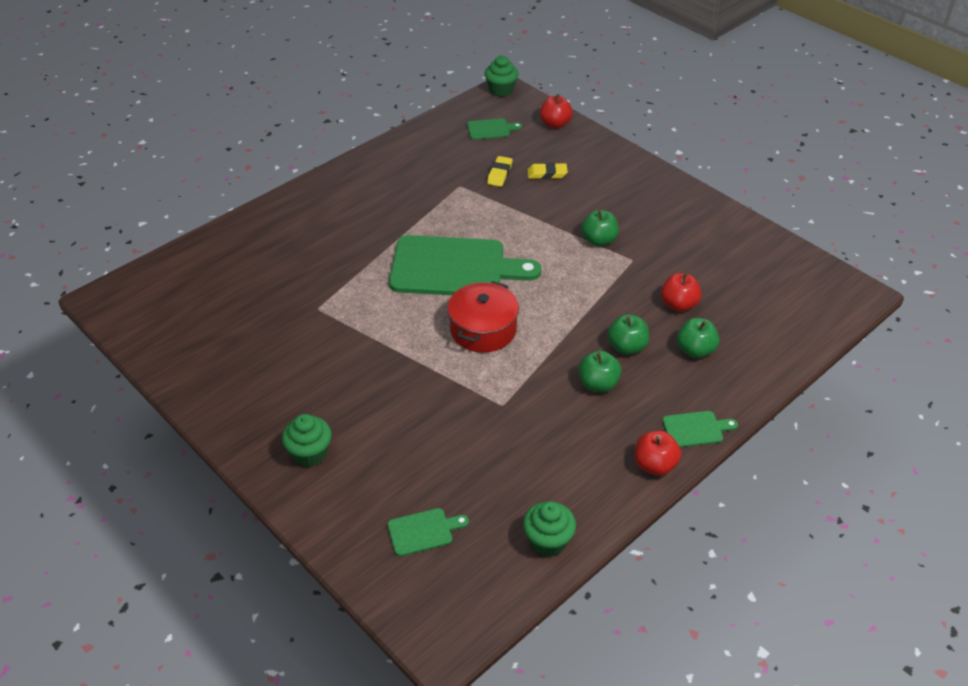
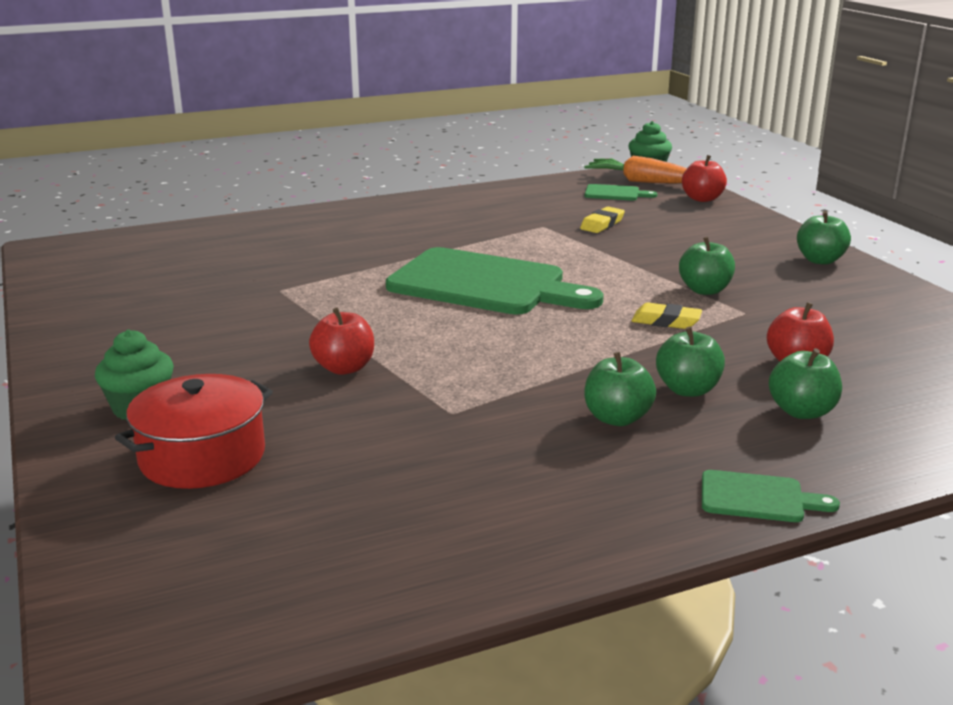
camera: 20 degrees right, 20 degrees down
(423, 531) = (218, 521): green cutting board -> none
(483, 329) = (481, 340): red pot -> red pot (202, 457)
(503, 108) = (642, 182): none -> orange carrot
(547, 174) = (666, 231): yellow eraser -> yellow eraser (666, 321)
(548, 541) = (406, 579): green cupcake -> none
(654, 465) = (659, 526): red apple -> red apple (344, 368)
(658, 188) = (820, 260): none -> green apple

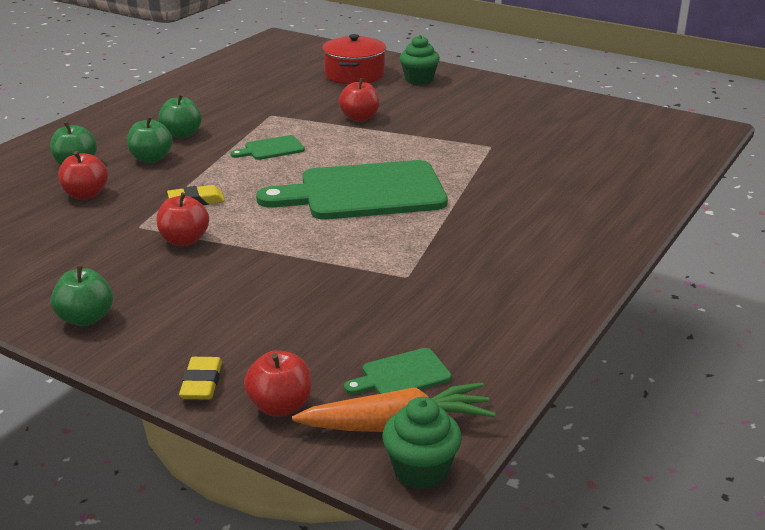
camera: 145 degrees right, 5 degrees up
(602, 224) = (352, 301): yellow eraser -> yellow eraser (201, 383)
(705, 290) = (184, 240): green apple -> red apple
(758, 498) = (90, 122): green cutting board -> green cutting board (271, 149)

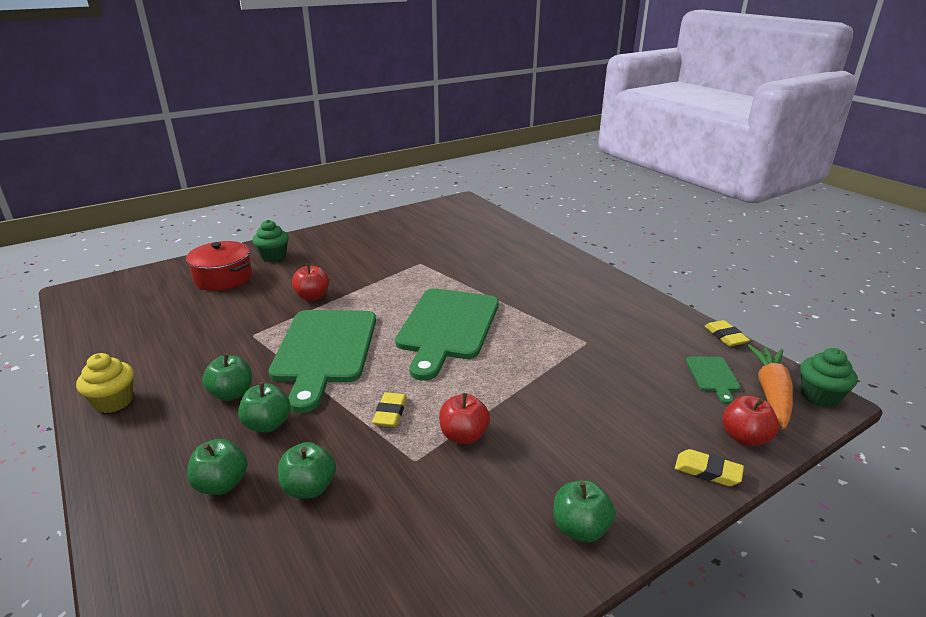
camera: 65 degrees left, 0 degrees up
(86, 195) = (309, 488): red apple -> green apple
(146, 101) = (114, 401): none -> yellow cupcake
(271, 149) = (324, 350): green cutting board -> green cutting board, size x2.35
(520, 379) = (725, 336): none -> yellow eraser

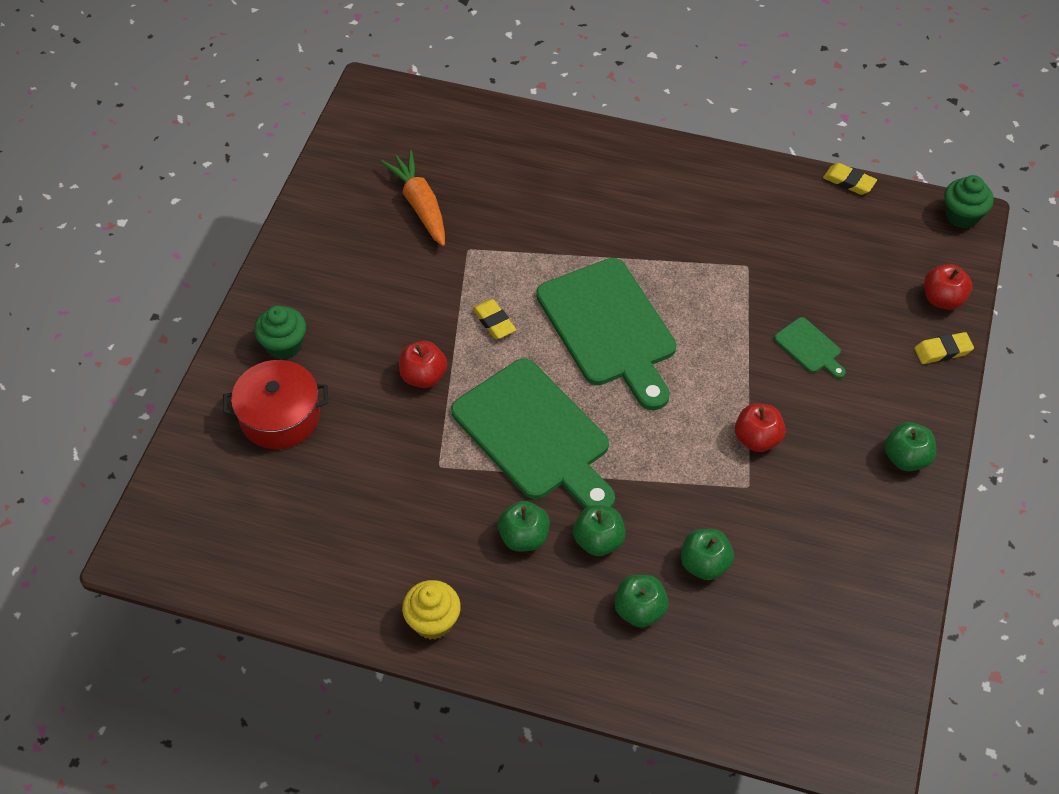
camera: 40 degrees left, 25 degrees up
(390, 413) = (679, 459): yellow eraser -> yellow eraser (494, 322)
(713, 376) = (876, 243): green cutting board -> green cutting board (810, 348)
(771, 393) = (928, 235): orange carrot -> orange carrot (420, 205)

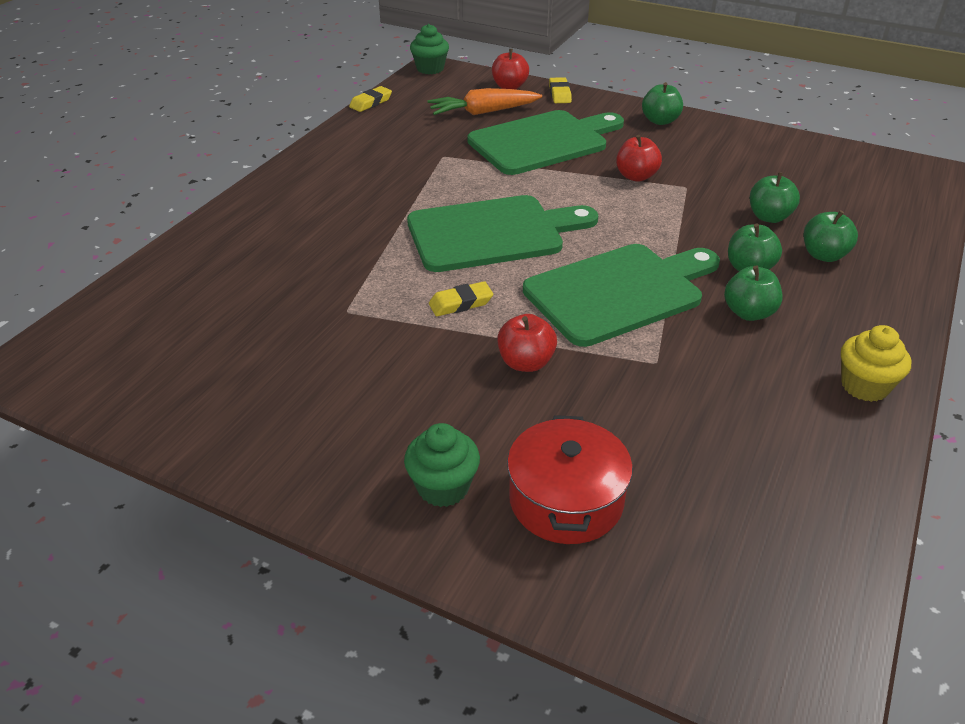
camera: 80 degrees left, 15 degrees down
(420, 205) = (257, 341): orange carrot -> orange carrot (483, 112)
(810, 348) = (543, 142): green cutting board -> green cutting board, size x2.35

